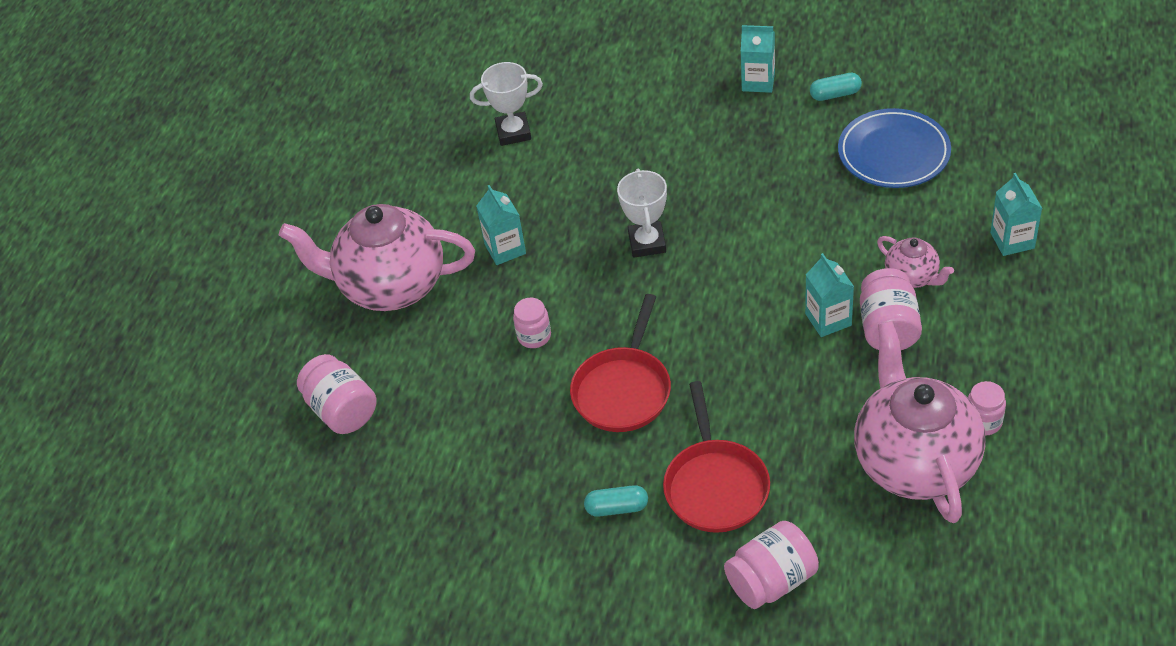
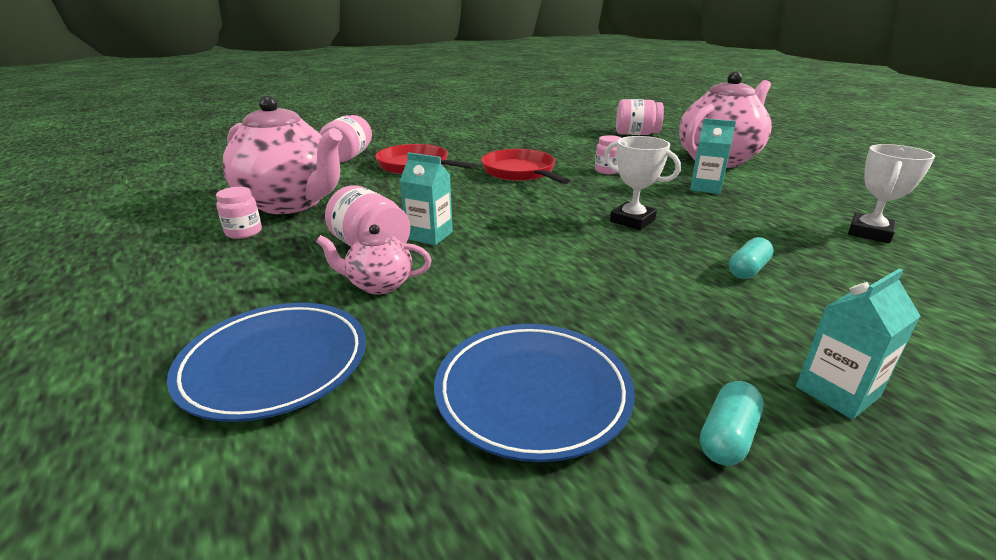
camera: 130 degrees right, 20 degrees down
(617, 508) = (459, 150): turquoise capsule -> turquoise capsule (748, 269)
(1012, 240) = (275, 364): turquoise carton -> blue plate

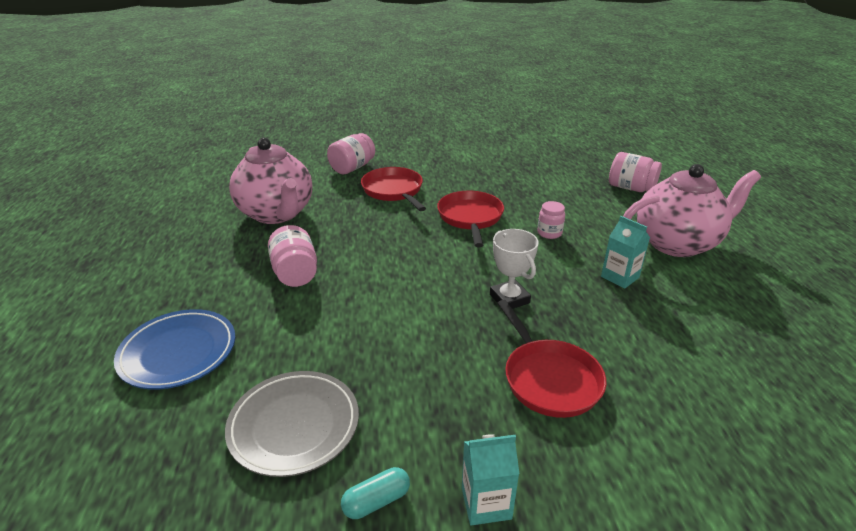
camera: 25 degrees right, 5 degrees up
(244, 232) = (230, 235): pink jar -> none
(379, 285) = (275, 309): pink teapot -> none
(429, 235) = (342, 271): turquoise carton -> none
(532, 393) = (294, 425): blue plate -> grey plate
(748, 269) = (549, 379): turquoise capsule -> red pan
(869, 233) = (718, 376): white trophy -> none

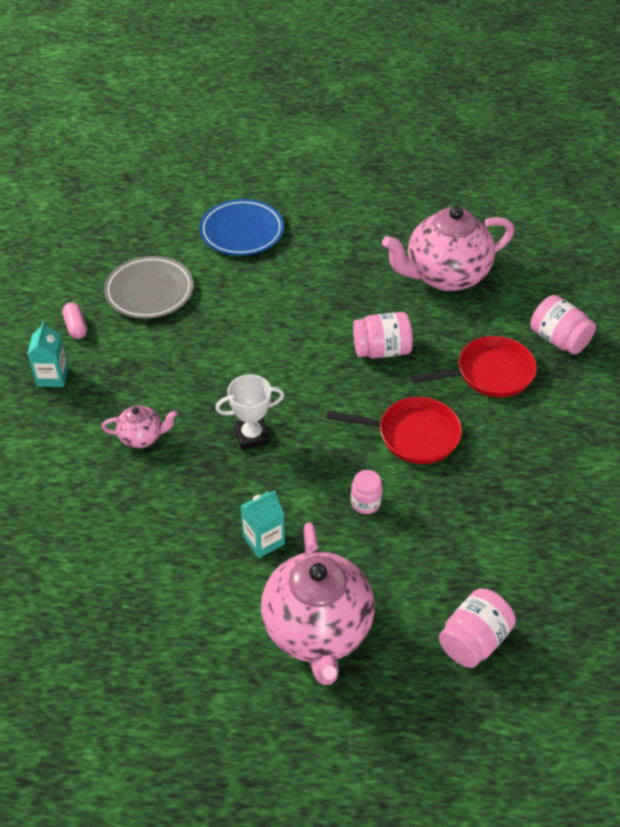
camera: 100 degrees right, 15 degrees up
(295, 273) = (330, 290): pink jar -> pink jar (382, 350)
(376, 501) = (76, 327): turquoise capsule -> pink capsule
(549, 379) = (142, 437): red pan -> pink teapot

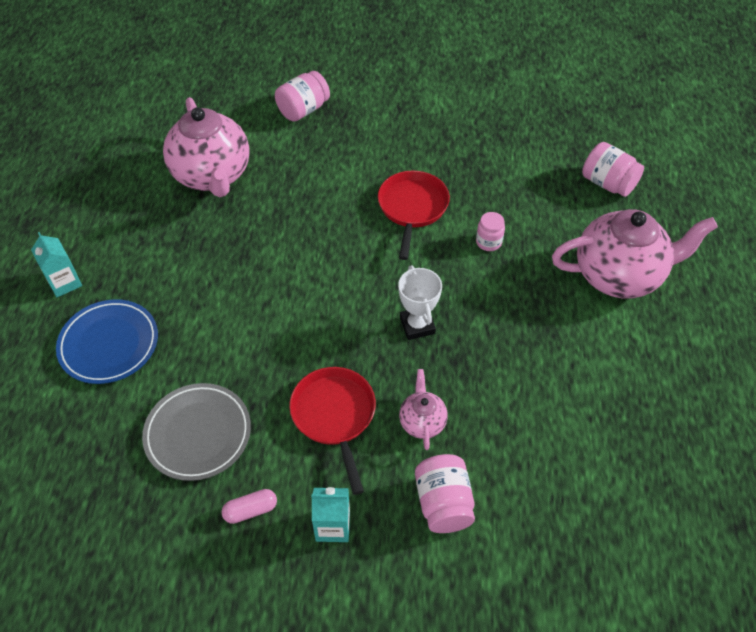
camera: 90 degrees left, 5 degrees up
(264, 540) = (537, 313): turquoise carton -> turquoise carton (65, 283)
(382, 350) = (308, 226): pink jar -> pink jar (443, 503)
(490, 373) = (341, 155): red pan -> red pan (334, 416)

